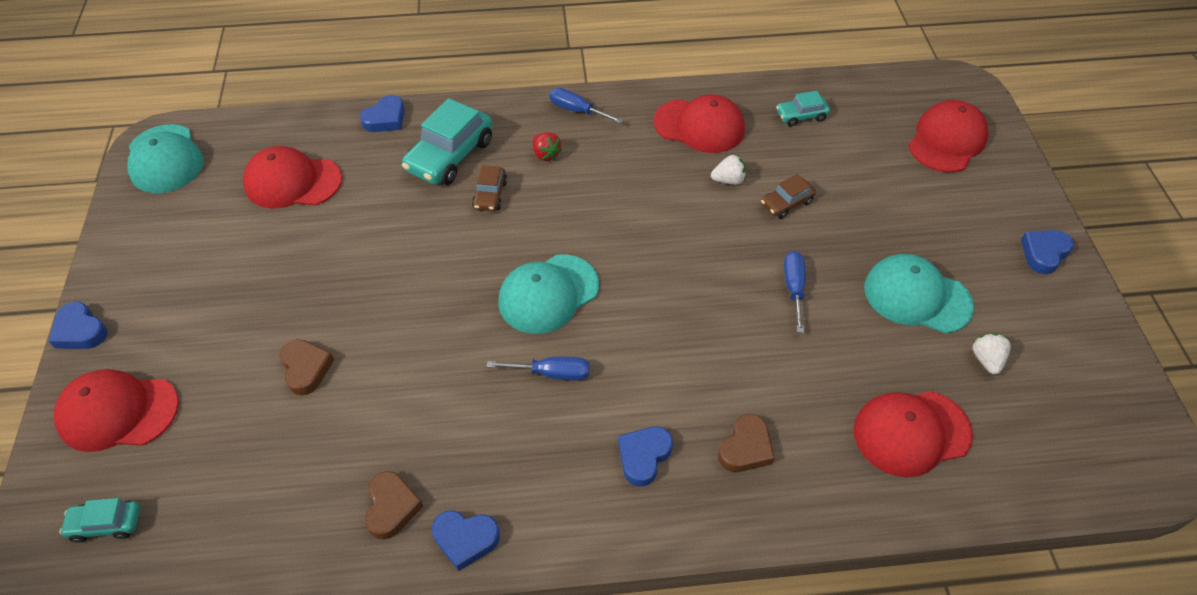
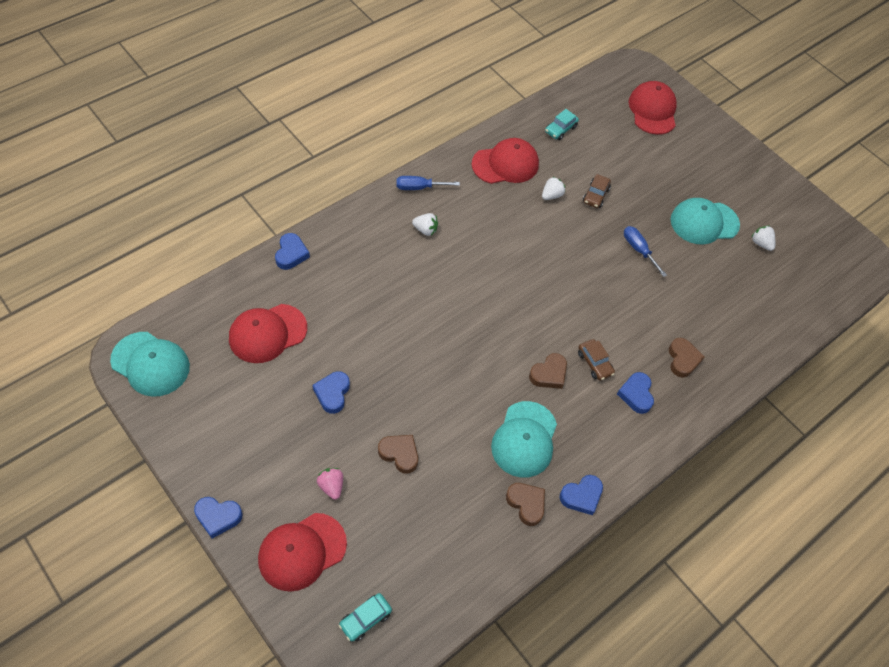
camera: 40 degrees left, 5 degrees up
(208, 362) = (331, 486): none -> pink strawberry
(450, 155) = (362, 261): turquoise car -> none
(490, 195) = (413, 276): brown car -> brown car (594, 363)
(546, 154) = (425, 230): red strawberry -> white strawberry
(548, 294) = (506, 325): turquoise cap -> turquoise cap (524, 439)
(552, 373) = (549, 374): blue screwdriver -> brown heart
(911, 432) = (754, 305): red cap -> none
(1044, 253) = (747, 163): blue heart -> blue heart (332, 393)

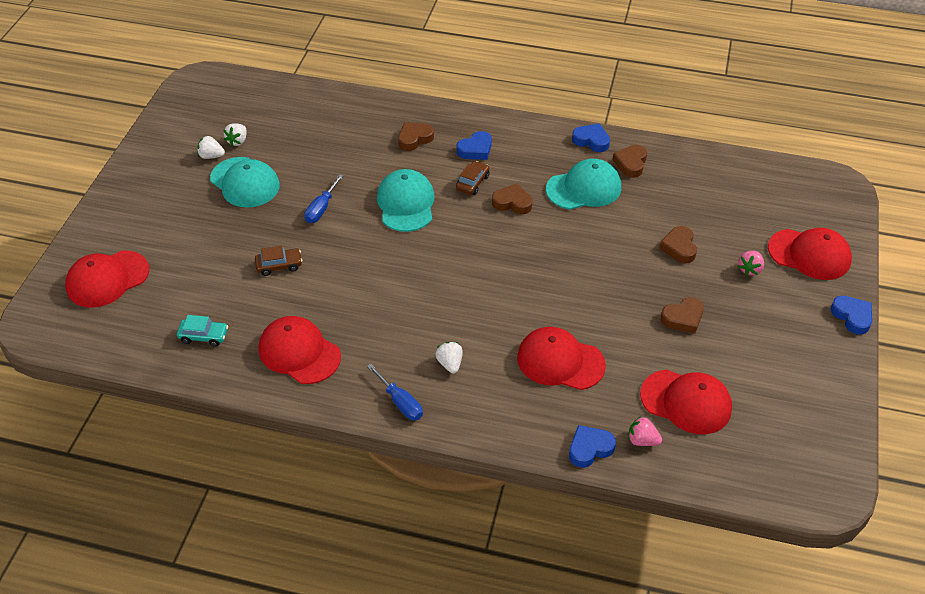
camera: 120 degrees left, 10 degrees down
(150, 364) = (813, 464): turquoise cap -> turquoise cap (406, 203)
(267, 285) = (642, 440): none -> pink strawberry
(332, 393) = (683, 318): blue heart -> brown heart
(365, 619) = (802, 197): turquoise car -> none
(369, 289) = (560, 361): none -> red cap
(551, 195) = (310, 296): white strawberry -> white strawberry (211, 156)

